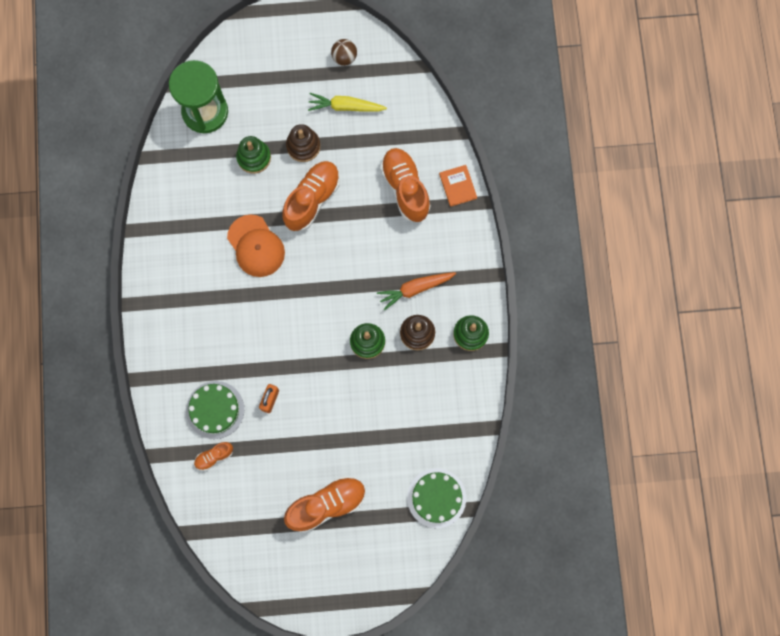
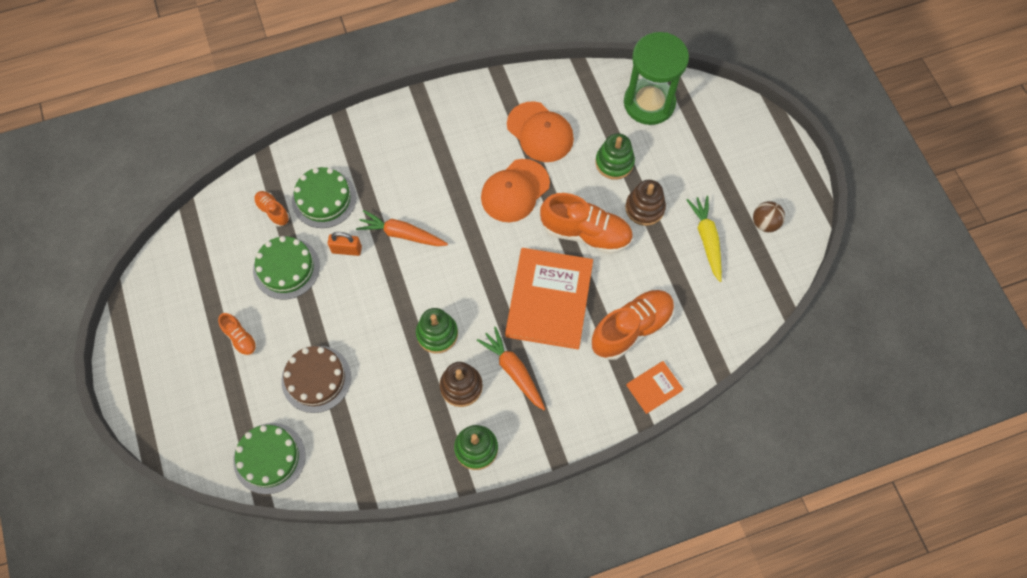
camera: 75 degrees right, 10 degrees down
(205, 210) = (540, 132): none -> orange cap
(269, 350) = (402, 234): none -> orange carrot
(273, 454) = (286, 268): none -> green cake
(327, 504) = (240, 338): orange shoe -> orange shoe, size x0.50
(363, 245) = (549, 299): none -> orange book
(379, 448) = (316, 379): none -> brown cake

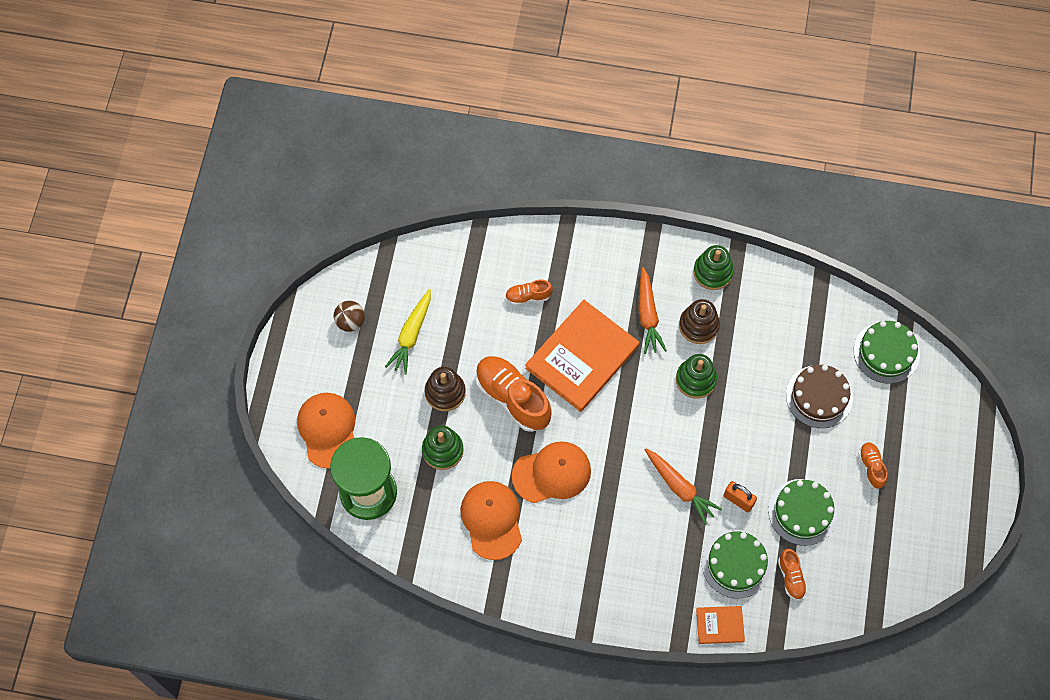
camera: 150 degrees left, 0 degrees up
(631, 329) = (528, 296): orange shoe -> orange shoe, size x0.50
(654, 387) = (541, 242): orange book -> orange book (720, 625)
(715, 130) = (328, 430): none -> orange cap

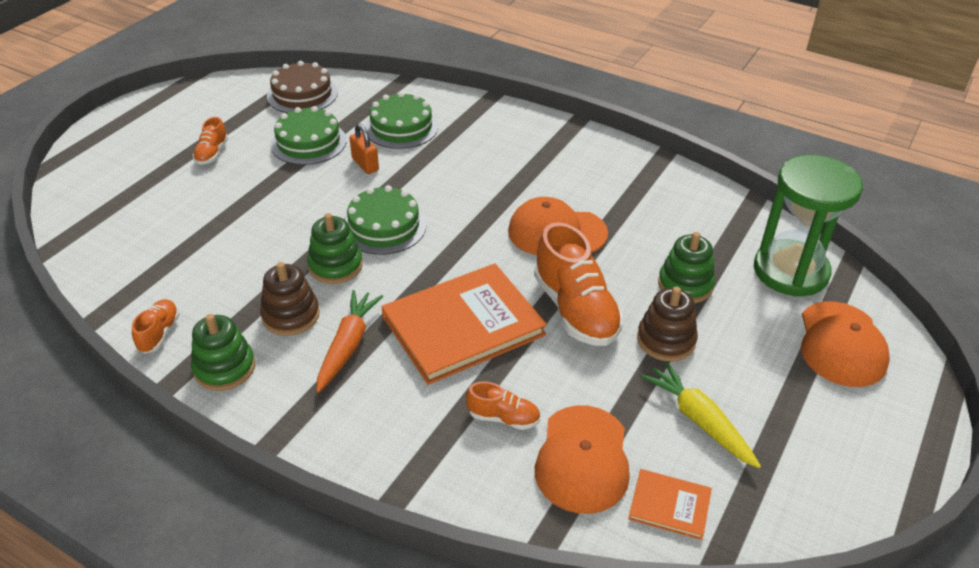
camera: 160 degrees left, 25 degrees down
(350, 322) = (796, 467): brown ball -> none
(411, 335) = (699, 420): yellow carrot -> yellow carrot turned 75 degrees counterclockwise
(492, 520) = (643, 214): orange cap -> orange cap (583, 459)
(679, 487) = (419, 187): orange carrot -> none
(720, 625) = (445, 99): orange book -> orange book (669, 506)
(791, 577) = (356, 109): orange shoe -> orange shoe (159, 333)
(819, 396) = (210, 215): brown cake -> brown cake (302, 94)
(886, 352) = (99, 230): green cake -> green cake (384, 226)

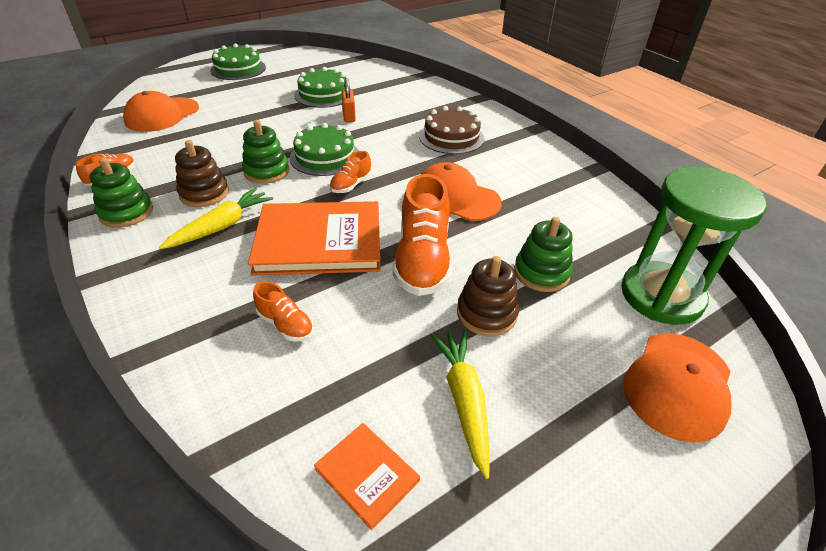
camera: 25 degrees right, 0 degrees up
(212, 153) = (256, 86): orange shoe -> orange shoe (351, 185)
(302, 94) = (346, 68): brown cake -> brown cake (451, 137)
(347, 346) = (221, 226): orange carrot -> yellow carrot
(401, 127) = (396, 101): green cake -> green cake (238, 69)
(583, 459) = (322, 389): orange cap -> orange cap (162, 115)

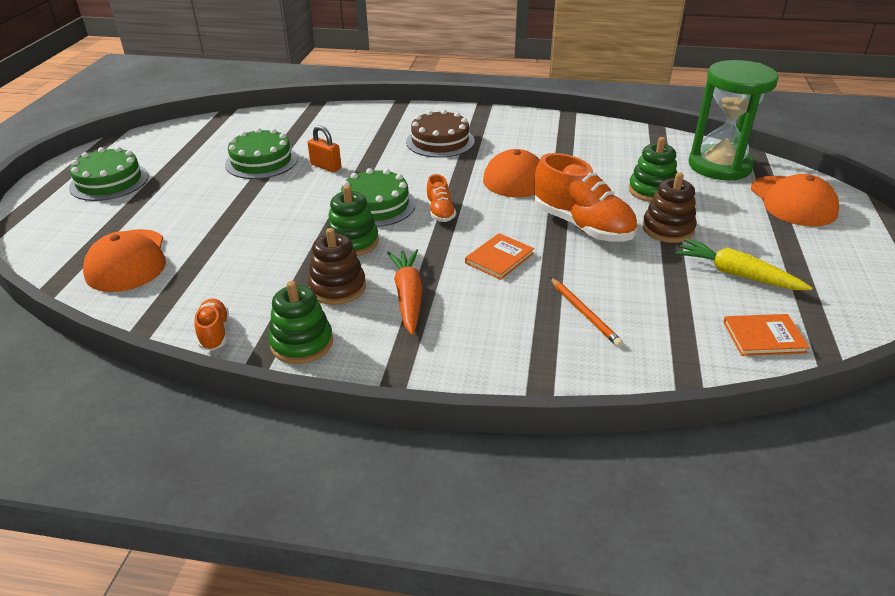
camera: 45 degrees left, 5 degrees down
(221, 226) = (408, 297): yellow carrot -> orange carrot
(286, 324) = (584, 313): orange shoe -> orange pencil
(319, 241) = (499, 258): orange book -> orange book, size x0.46

